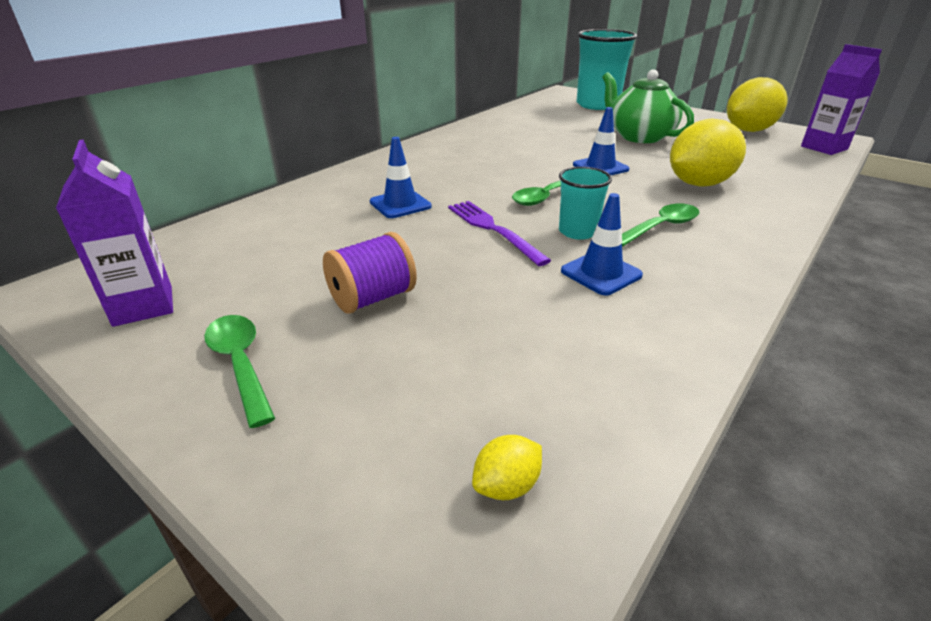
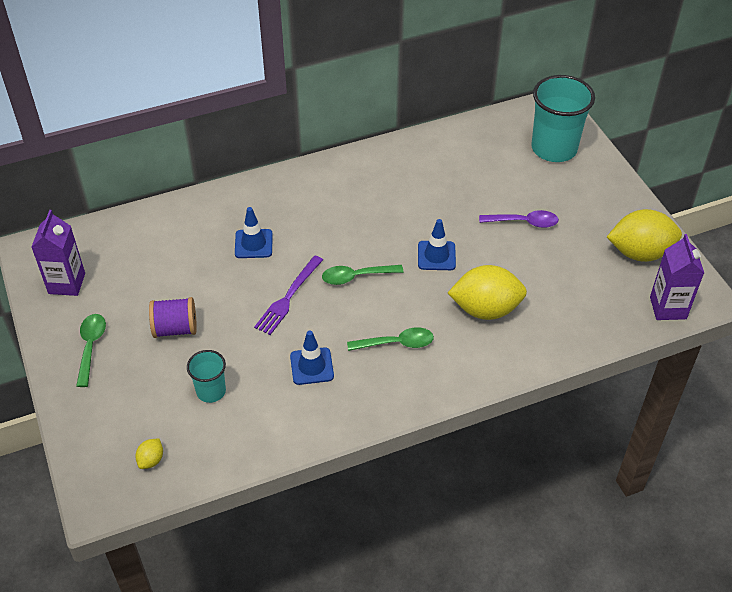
camera: 30 degrees right, 15 degrees up
(493, 229) = (288, 297): purple fork -> purple fork turned 150 degrees counterclockwise
(506, 486) = (151, 460): yellow lemon -> yellow lemon turned 60 degrees counterclockwise
(578, 232) = (338, 323): turquoise cup -> turquoise cup (211, 391)
(639, 136) = (524, 222): green teapot -> purple spoon

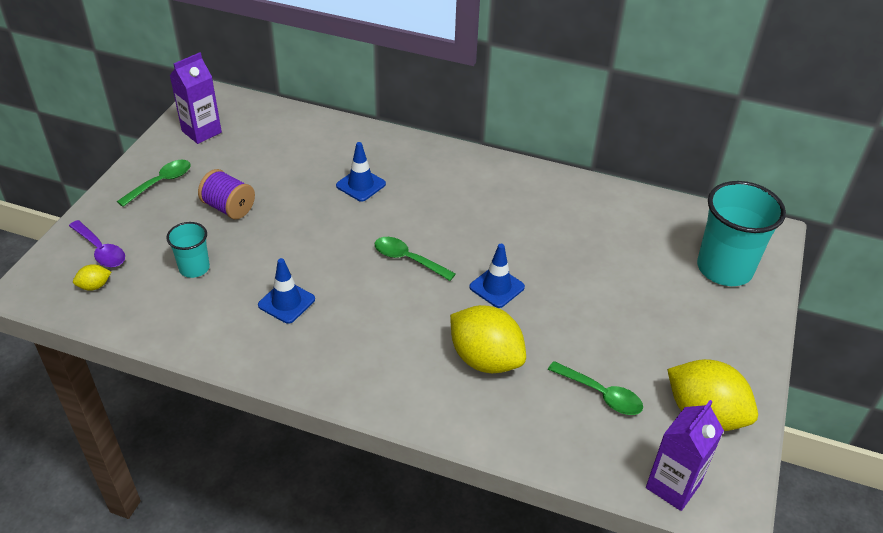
camera: 40 degrees right, 5 degrees down
(288, 297) = (335, 240): purple fork -> none
(396, 343) = (374, 332): green spoon -> green spoon (601, 394)
(524, 222) = (614, 311): purple spoon -> purple spoon (100, 250)

